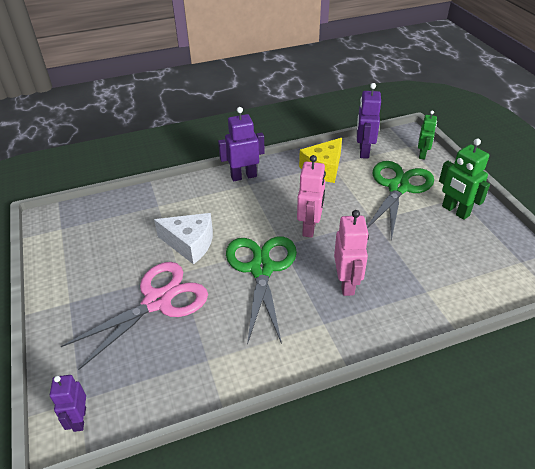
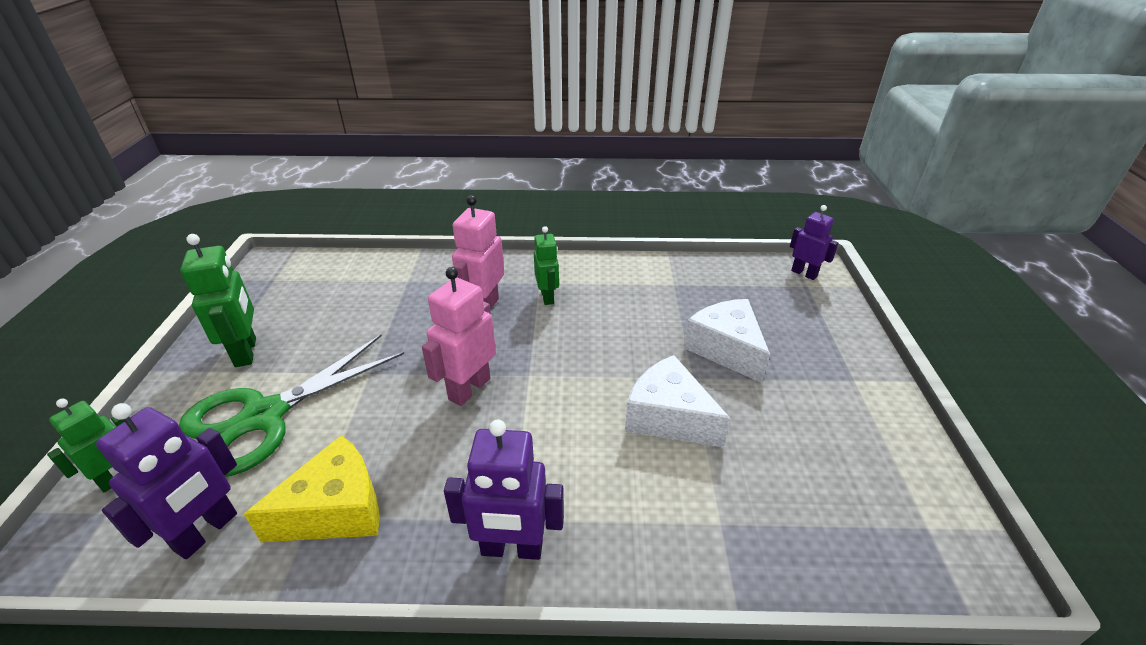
camera: 160 degrees left, 5 degrees down
(79, 419) = (804, 273): purple robot -> purple robot turned 60 degrees counterclockwise
(157, 301) = (726, 349): pink scissors -> white cheese
(261, 269) = (575, 351): green scissors -> none
(307, 309) = (547, 297): none -> green robot

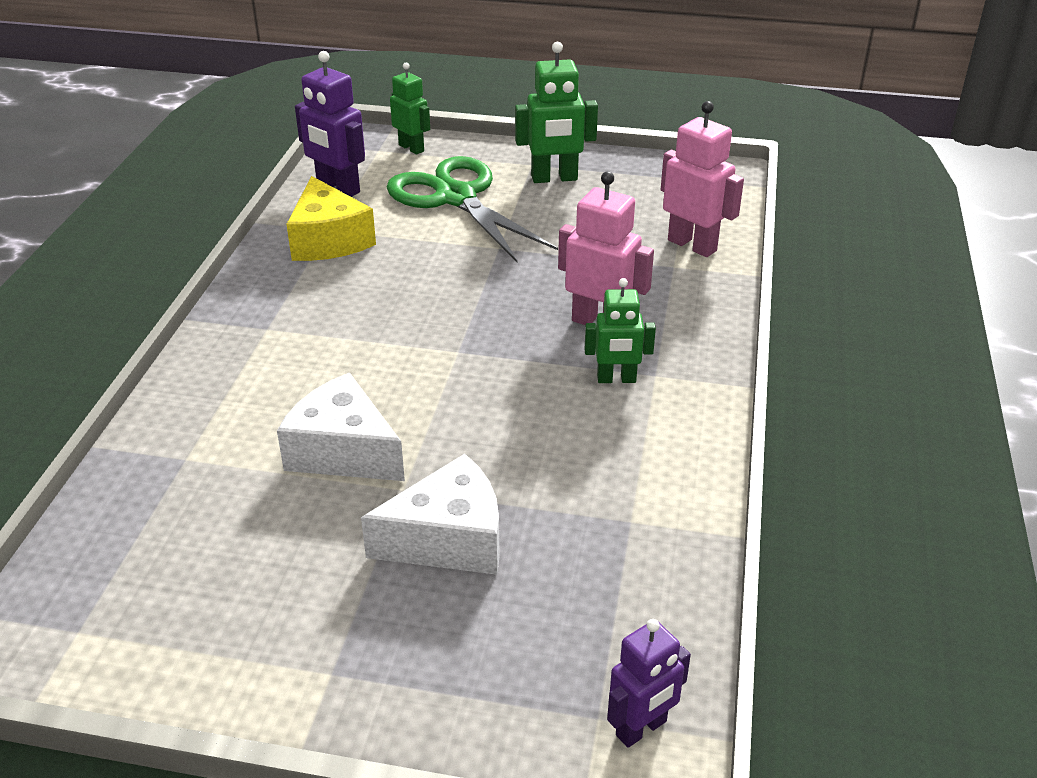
camera: 100 degrees right, 0 degrees up
(469, 389) = (450, 308): pink robot -> pink robot (692, 245)
(512, 549) = (238, 326): purple robot -> none
(668, 417) = (343, 451): white cheese -> white cheese turned 105 degrees counterclockwise

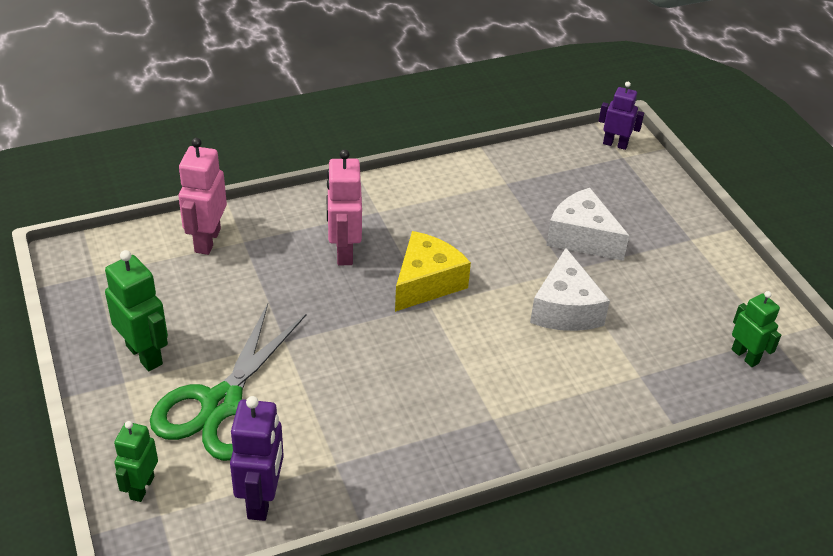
camera: 125 degrees left, 5 degrees up
(328, 240) = (352, 453): yellow cheese -> yellow cheese (427, 283)
(616, 379) = (397, 225): green robot -> green robot (745, 356)

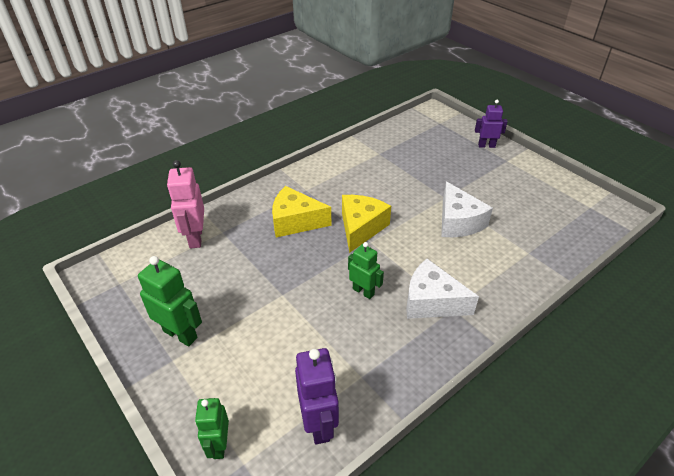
camera: 15 degrees left, 0 degrees up
(222, 404) = (256, 355): green scissors -> none
(344, 252) = (295, 221): pink robot -> yellow cheese
(582, 237) = (443, 175): white cheese -> white cheese (431, 301)
(615, 144) = (431, 117): purple robot -> purple robot (486, 145)
(745, 356) = (582, 222): green robot -> green robot (363, 291)

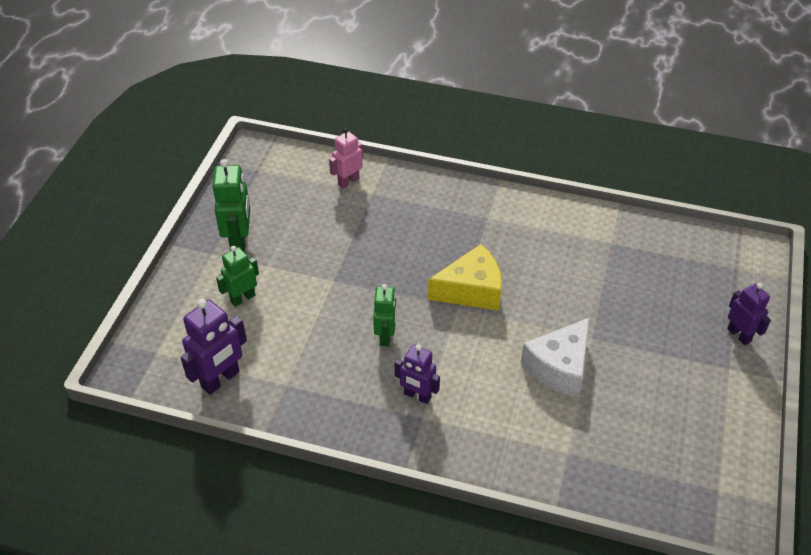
camera: 55 degrees right, 5 degrees up
(195, 238) = (348, 181): pink robot -> pink robot, size x0.66
(219, 445) = (161, 328): green robot -> green robot (242, 298)
(295, 221) = (433, 236): yellow cheese -> none
(431, 301) = (417, 396): white cheese -> purple robot

